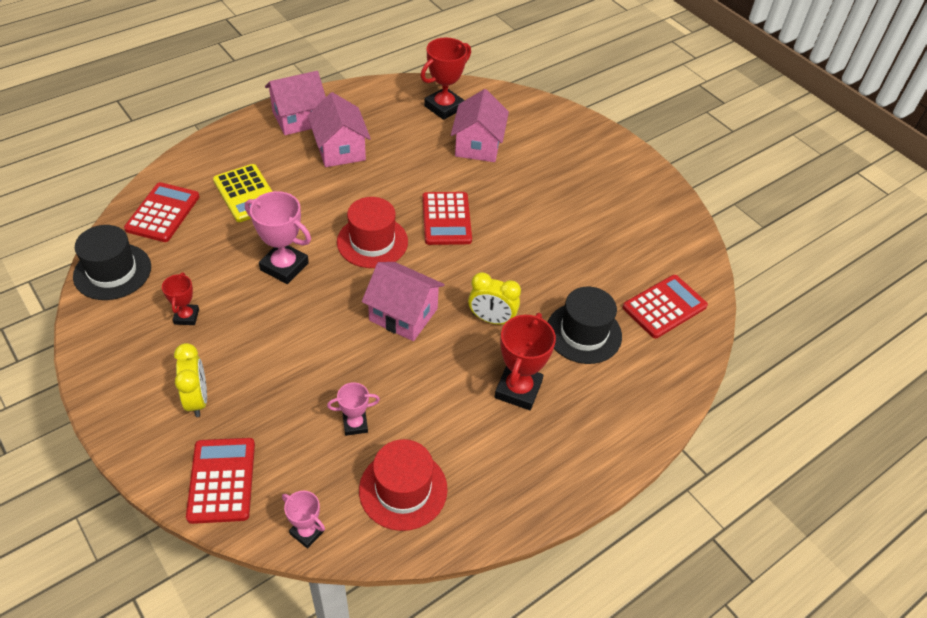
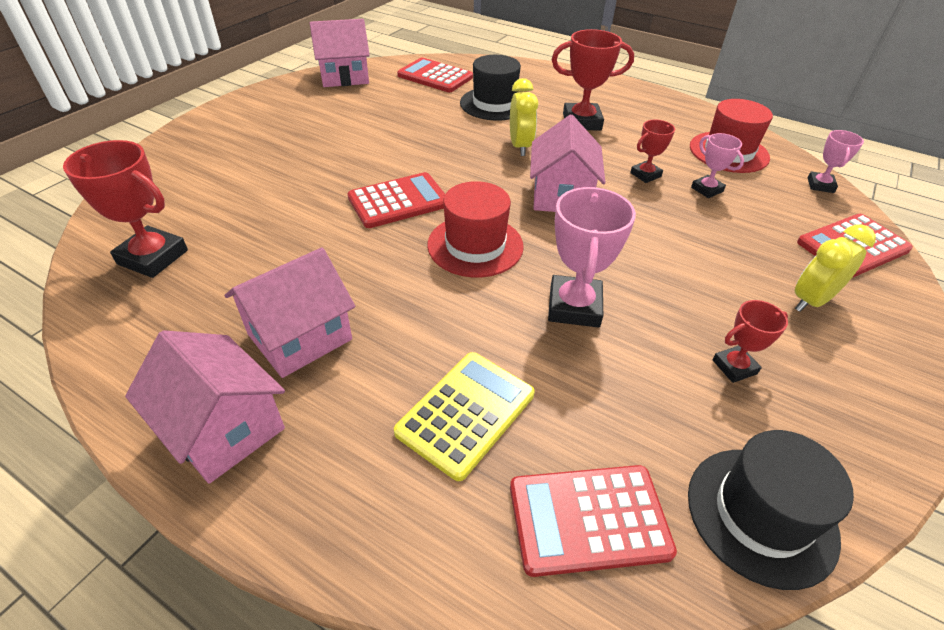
camera: 110 degrees left, 5 degrees down
(401, 390) = (645, 175): none -> red trophy
(478, 145) = (242, 208): pink house -> pink house (344, 76)

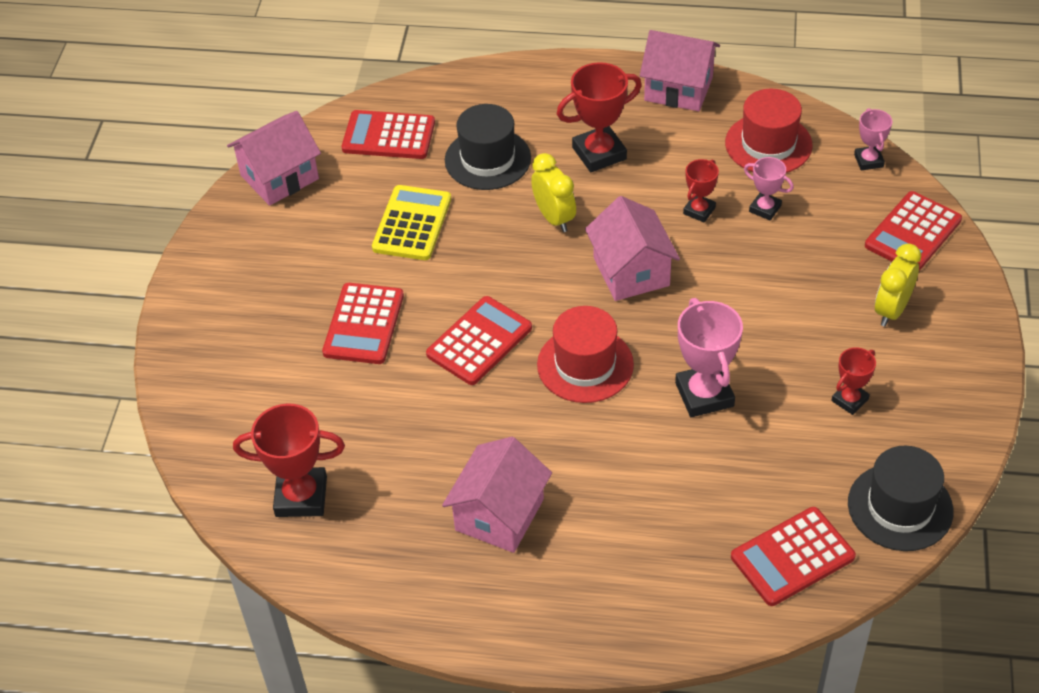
camera: 20 degrees left, 5 degrees up
(224, 428) = (502, 606): pink house -> pink house (678, 89)
(320, 164) = (364, 324): none -> red calculator
(466, 413) = (671, 521): yellow calculator -> yellow calculator (412, 223)

